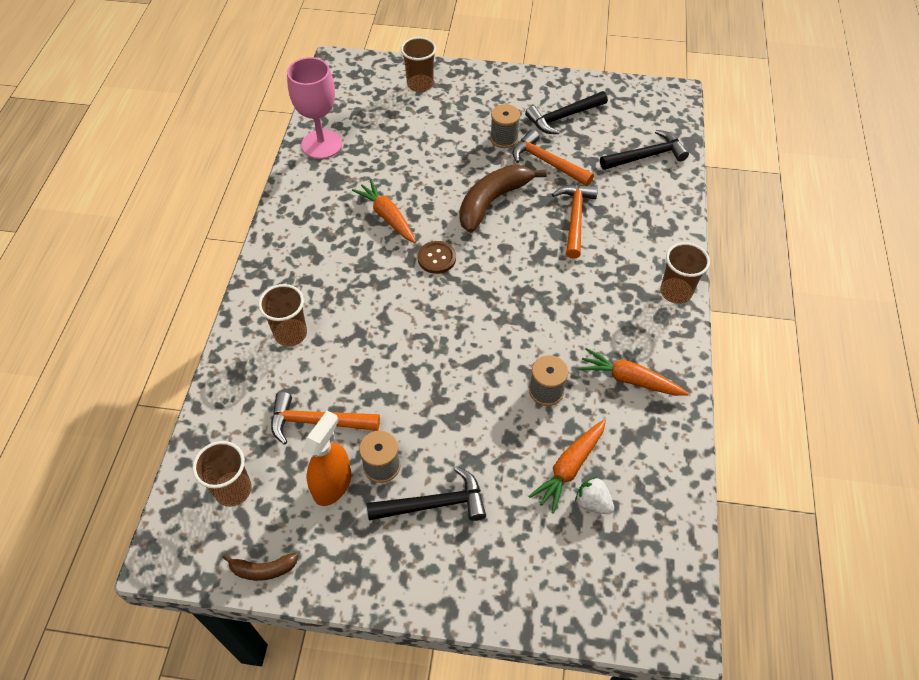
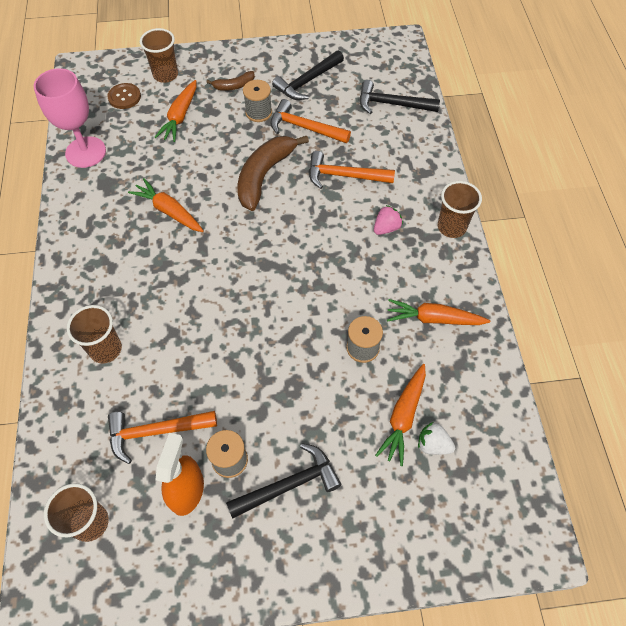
camera: 15 degrees left, 5 degrees up
(263, 569) = (142, 596): brown banana -> brown banana (234, 86)
(423, 128) = (180, 116): none -> orange carrot
(436, 258) = (227, 242): brown button -> brown button (124, 97)
(575, 218) = (344, 176): orange hammer -> orange hammer turned 75 degrees counterclockwise
(605, 278) = (386, 228): none -> pink strawberry
(646, 156) = (392, 104): black hammer -> black hammer turned 135 degrees counterclockwise

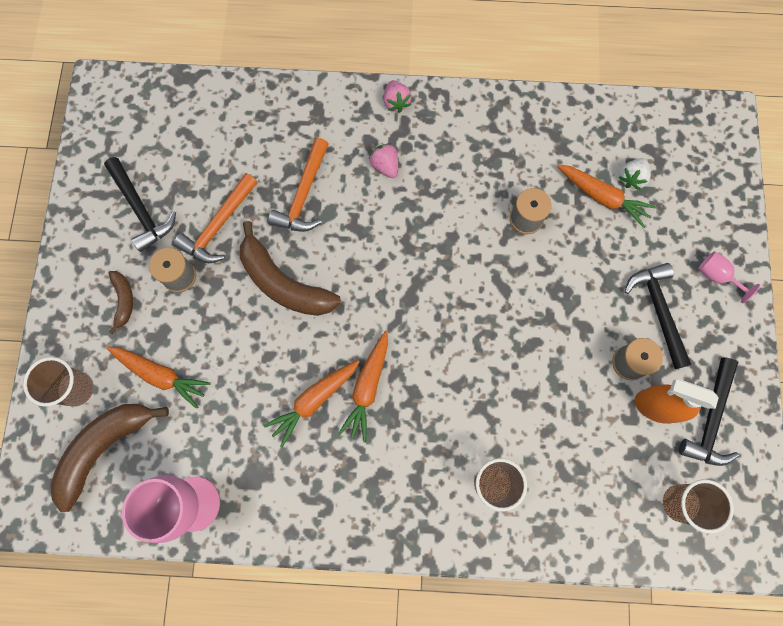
camera: 80 degrees left, 15 degrees up
(124, 97) = (104, 448): brown button -> brown banana
(155, 432) = (593, 433): orange hammer -> none
(339, 547) = (717, 276): none -> pink goblet
(392, 104) = (206, 121): black hammer -> black hammer (710, 419)
(434, 319) = (503, 146): orange carrot -> orange carrot (367, 387)
(451, 227) = (396, 102): brown cup -> pink strawberry

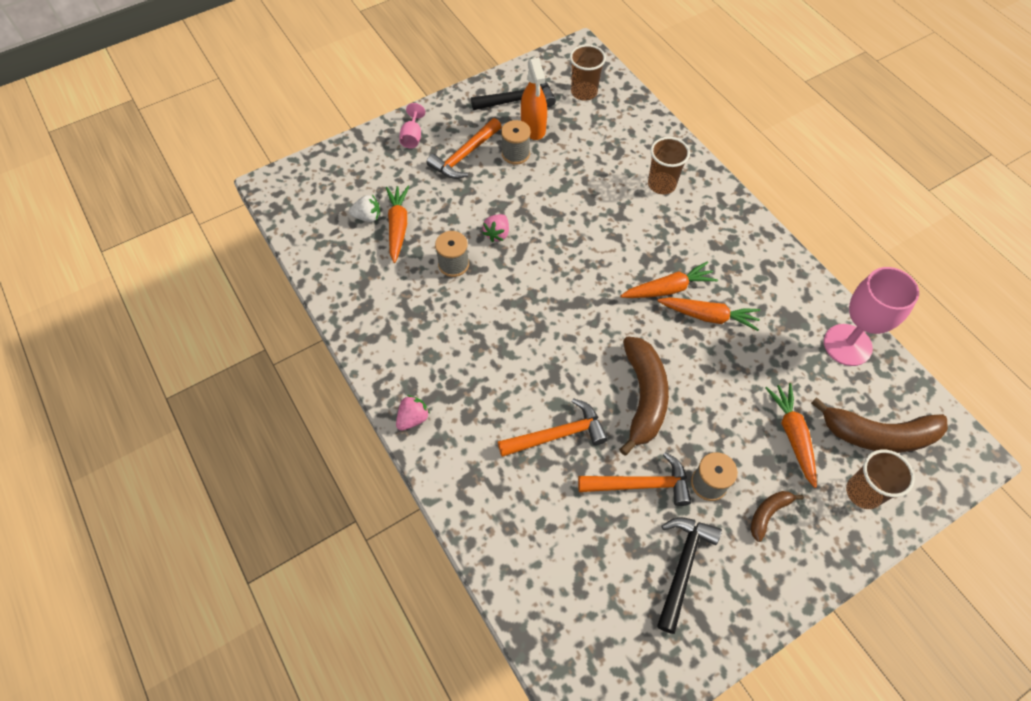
camera: 125 degrees left, 15 degrees down
(385, 166) = (482, 388): pink strawberry -> pink strawberry (497, 234)
(658, 310) = (464, 156): black hammer -> orange hammer

